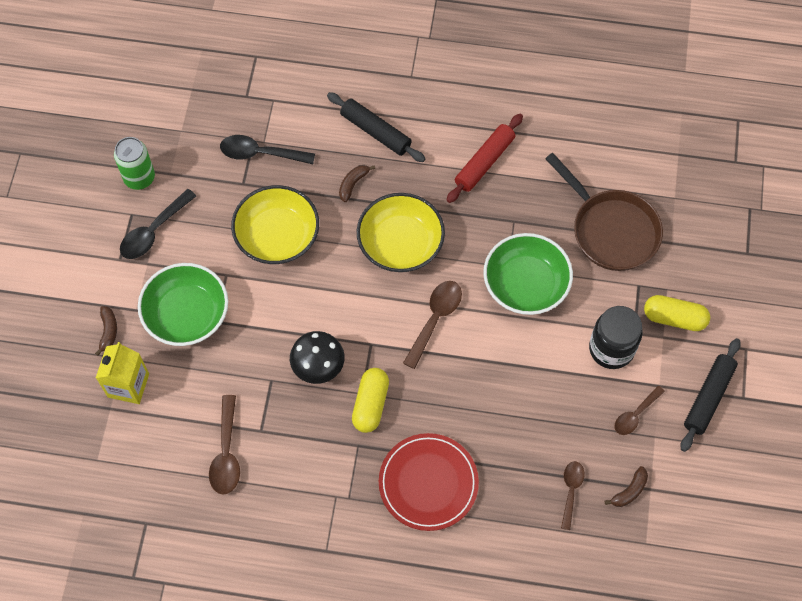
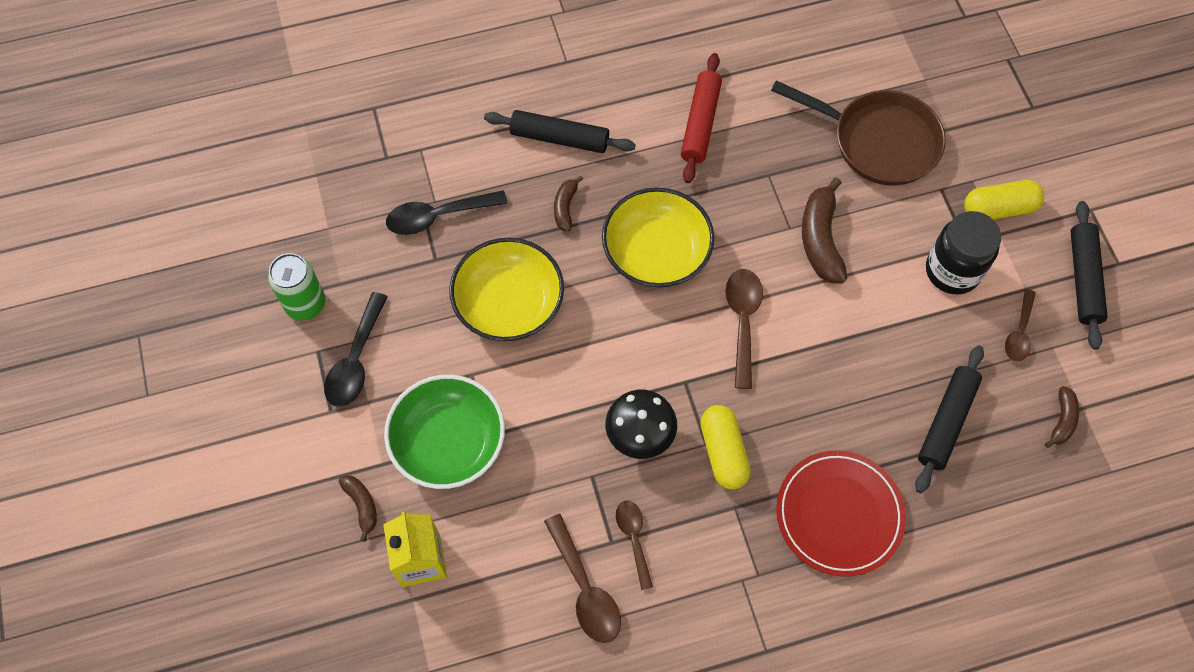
camera: 25 degrees left, 0 degrees up
(525, 284) = (820, 239): green bowl -> brown banana
(543, 454) = (946, 422): none -> black rolling pin
(571, 491) = (1000, 450): brown spoon -> brown spoon (634, 539)

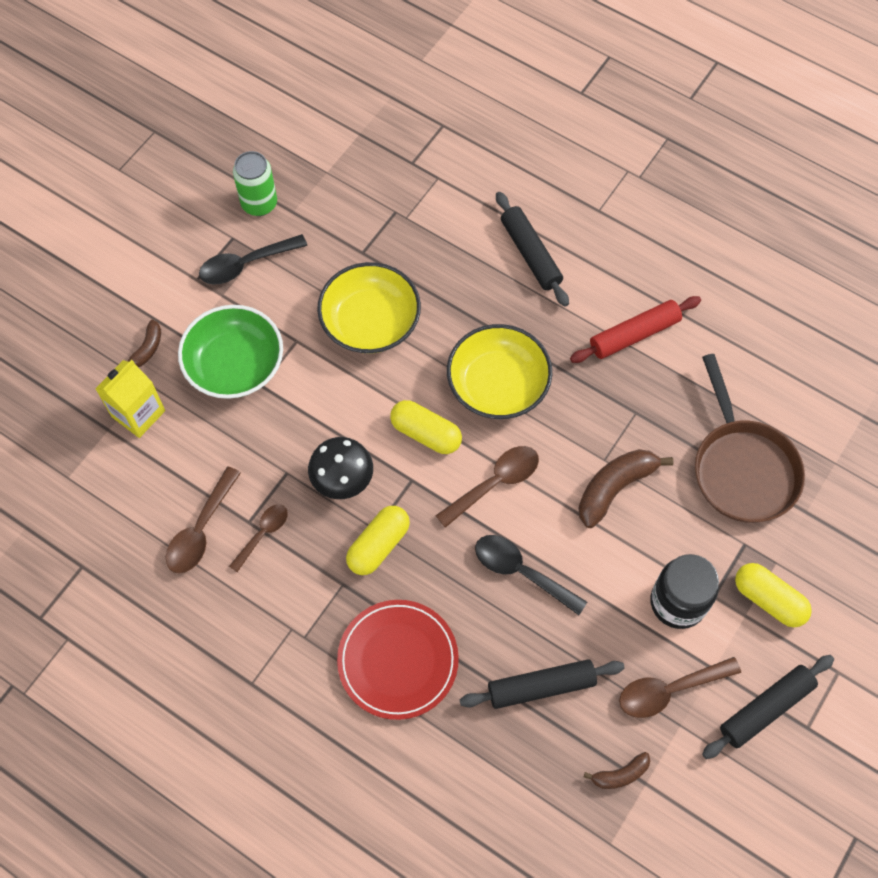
camera: 50 degrees right, 0 degrees up
(438, 216) = (396, 228): black spoon -> black spoon (521, 572)
(565, 207) = (478, 300): brown banana -> none
(652, 339) = (426, 433): none -> yellow capsule
(1019, 332) = (669, 690): brown spoon -> brown spoon, size x1.52

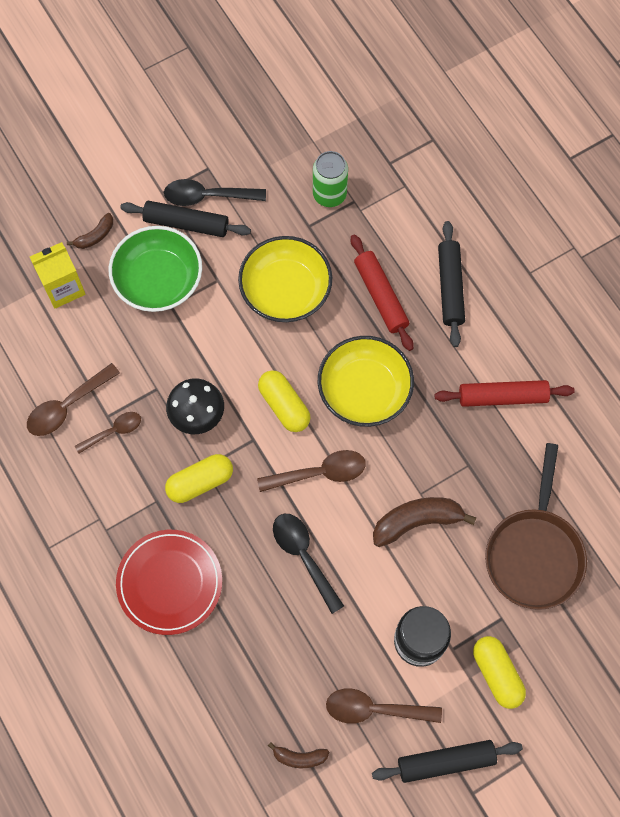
camera: 25 degrees right, 5 degrees up
(259, 204) = (244, 147): green can -> green can (329, 194)
(467, 289) = (380, 296): none -> red rolling pin
(541, 686) = (272, 657): black rolling pin -> black rolling pin (186, 223)

